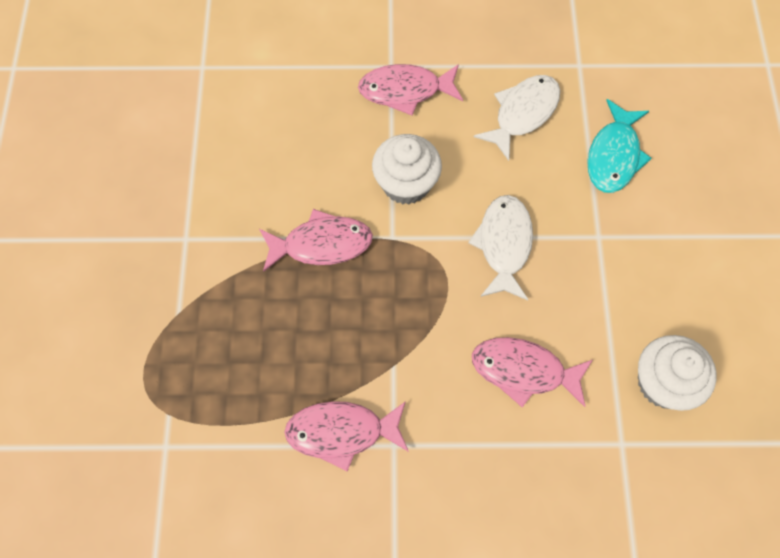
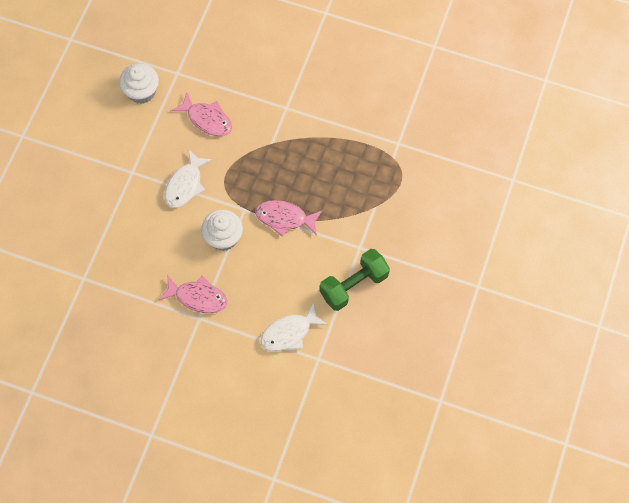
camera: 160 degrees left, 0 degrees up
(178, 179) = (353, 285): none -> green dumbbell
(342, 432) = (309, 121): pink fish -> none
(523, 114) = (135, 257): white fish -> white fish (289, 333)
(614, 155) = (97, 214): turquoise fish -> none

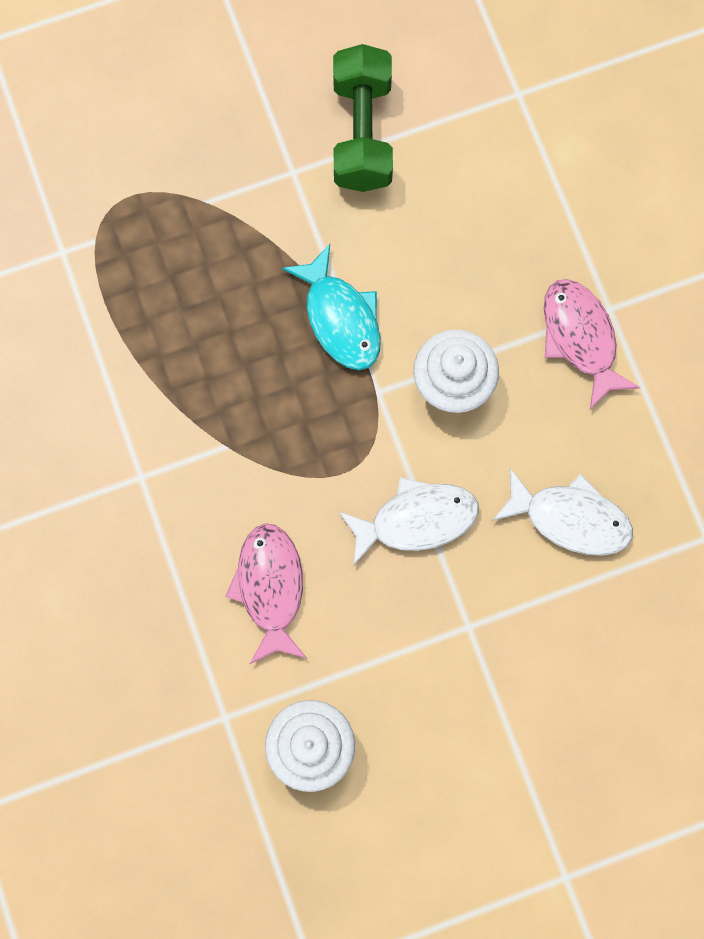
camera: 130 degrees left, 10 degrees up
(285, 218) = (340, 318): pink fish -> turquoise fish
(289, 333) = (516, 163): white fish -> white fish (570, 518)
(353, 285) = (362, 133): green dumbbell -> green dumbbell turned 75 degrees clockwise

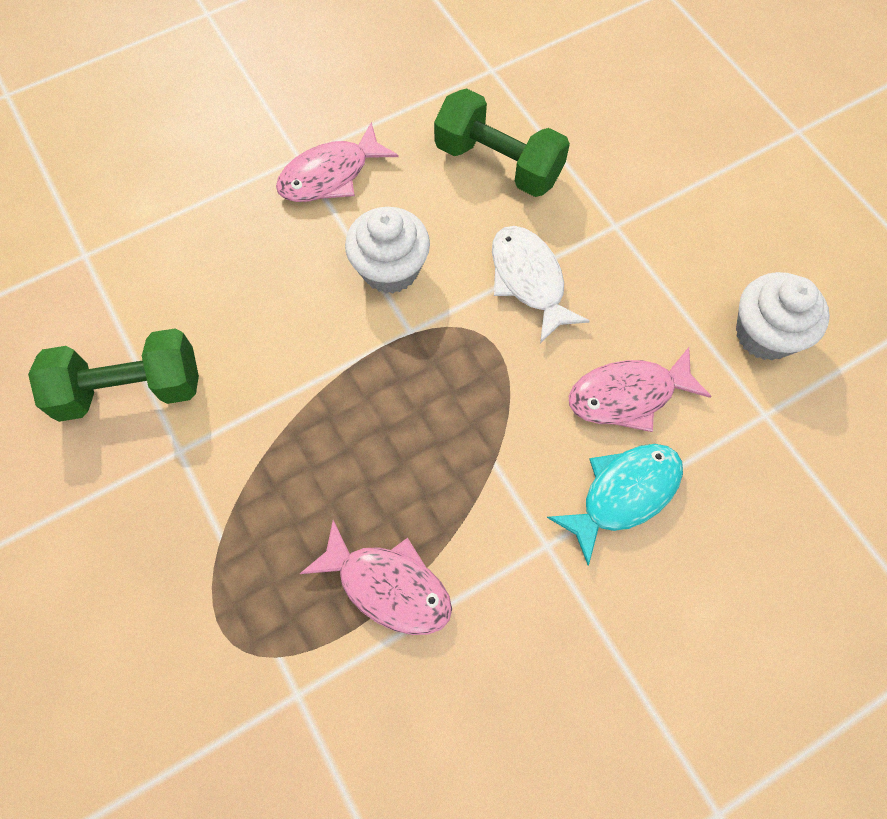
camera: 100 degrees left, 10 degrees down
(134, 335) = (388, 586): none -> pink fish
(340, 318) = (338, 377): turquoise fish -> turquoise fish (623, 494)
(570, 518) = (498, 163): white fish -> green dumbbell

